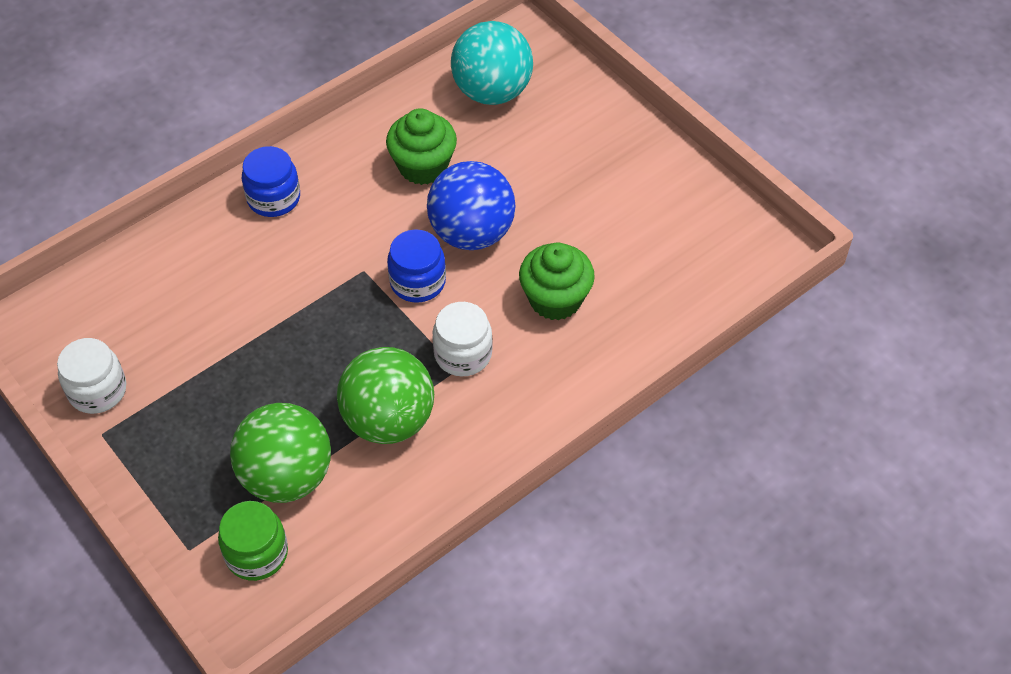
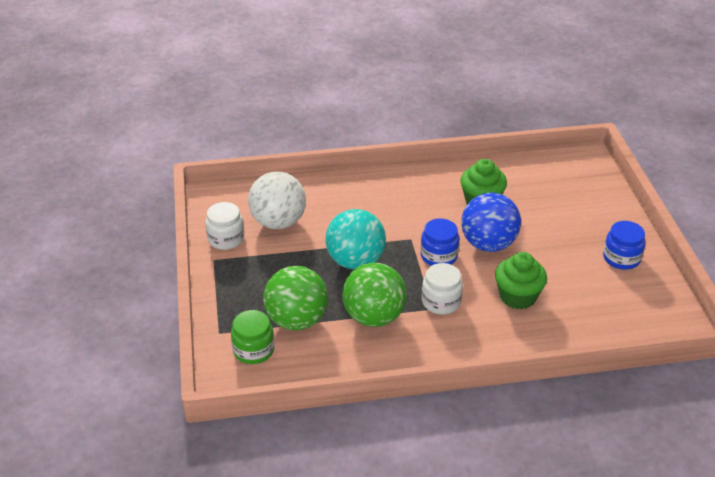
camera: 30 degrees right, 15 degrees down
(158, 327) = (278, 222): none -> white ball
(273, 198) = (384, 186): blue jar -> blue jar (621, 258)
(492, 92) = (549, 179): turquoise ball -> turquoise ball (355, 261)

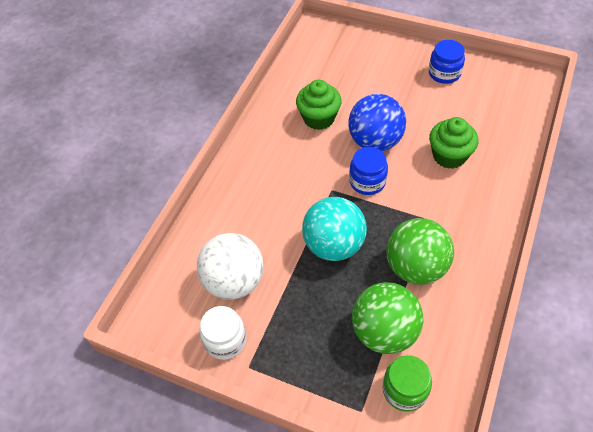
camera: 55 degrees left, 15 degrees up
(441, 302) = (425, 209): white jar -> none

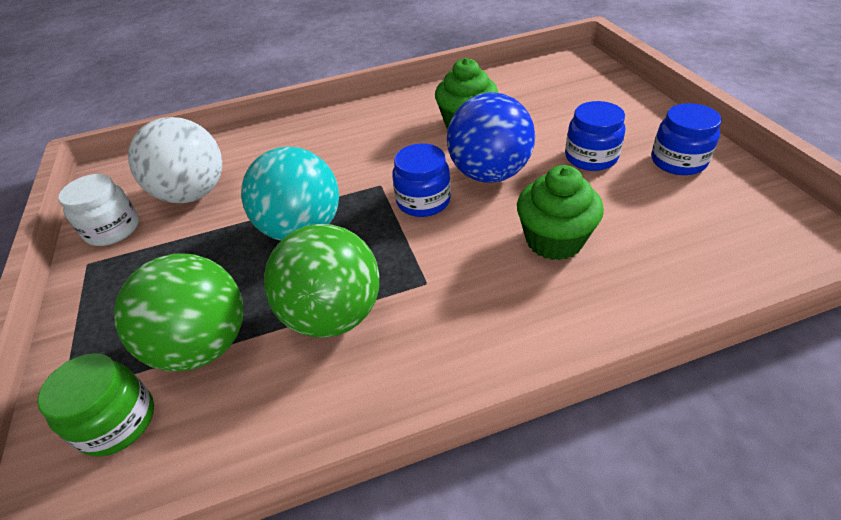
camera: 50 degrees right, 10 degrees down
(407, 97) = (591, 157): none -> blue jar

